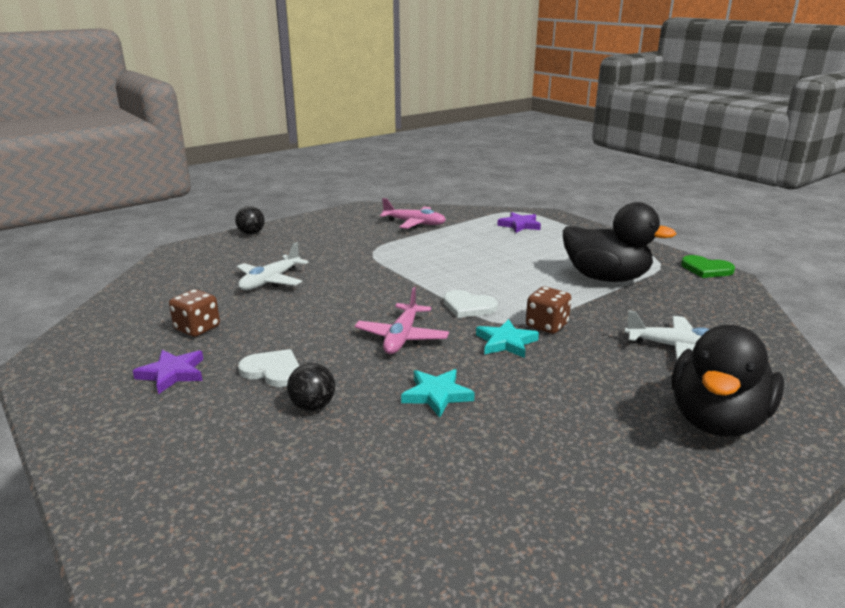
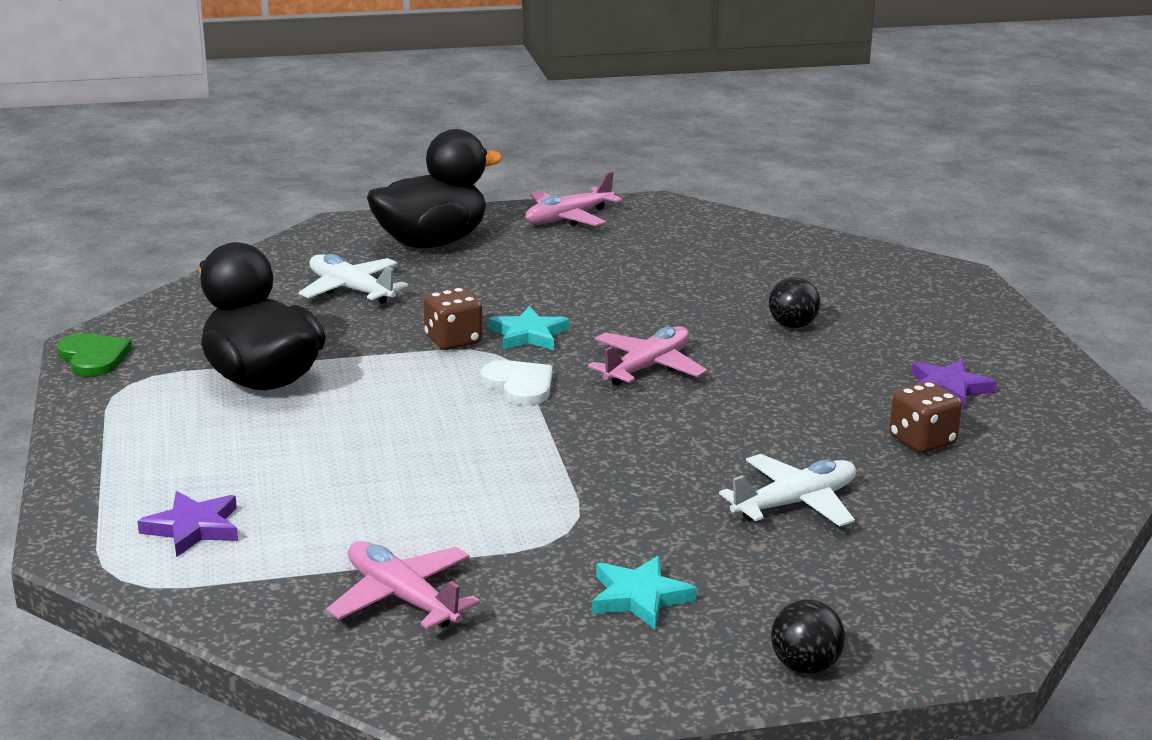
camera: 155 degrees left, 0 degrees up
(273, 371) = (826, 366): white heart -> none
(437, 395) = (659, 308): turquoise star -> turquoise star (639, 597)
(662, 516) = (568, 218): none -> pink plane

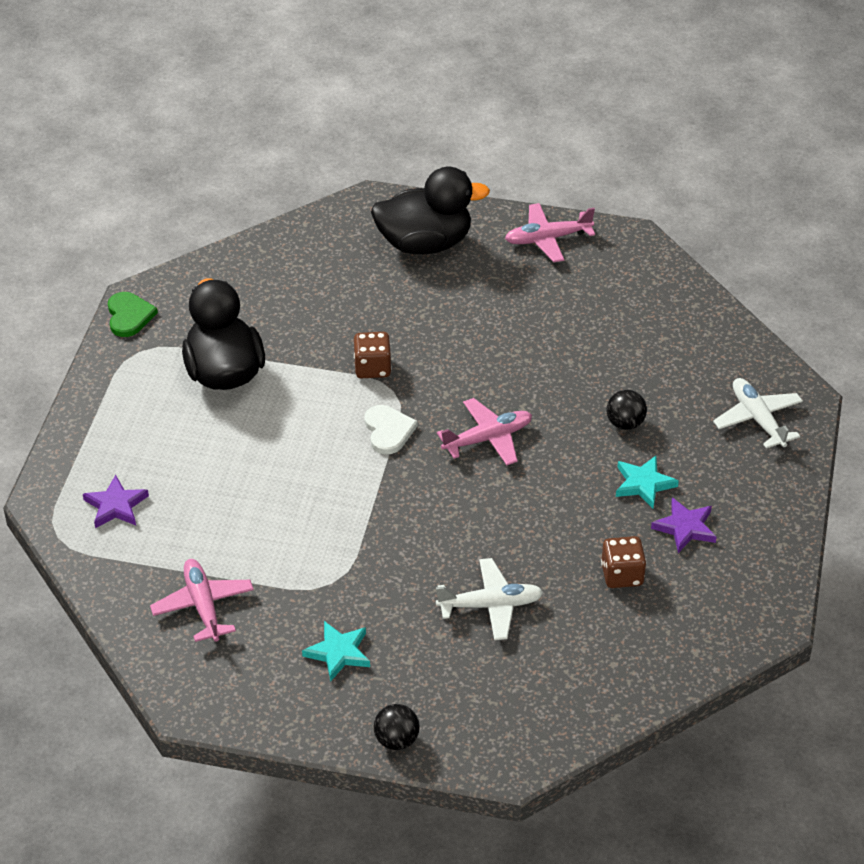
camera: 25 degrees right, 20 degrees up
(351, 289) = (335, 287): white plane -> white plane (758, 419)
(528, 335) = (428, 377): turquoise star -> turquoise star (643, 484)

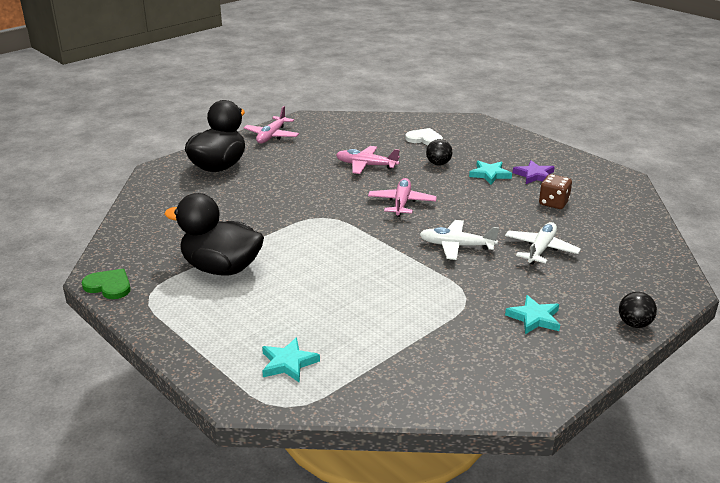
camera: 55 degrees left, 15 degrees down
(116, 505) = (288, 363): purple star -> turquoise star
(203, 605) = (435, 359): pink plane -> pink plane (366, 165)
(372, 368) = (294, 216): brown dice -> none
(388, 431) = (355, 230): white heart -> white heart (424, 139)
(758, 419) = (476, 133): white plane -> white plane (456, 246)

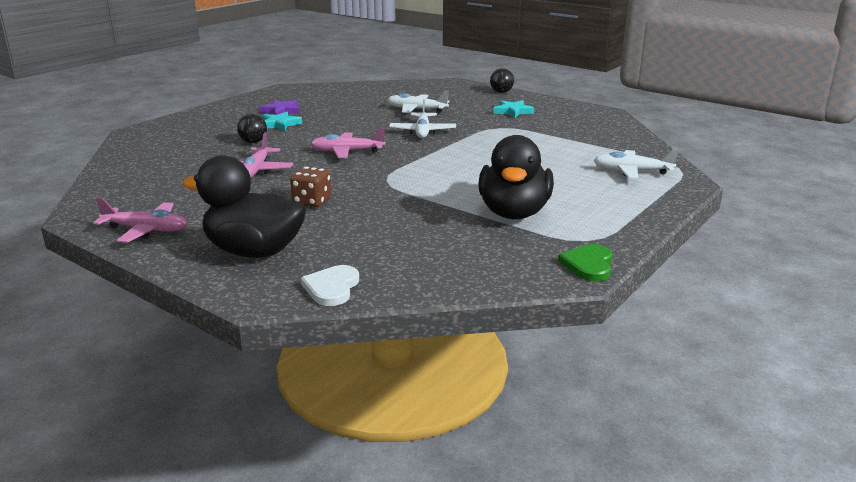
camera: 100 degrees left, 5 degrees down
(288, 363) = (631, 171): turquoise star -> white plane
(424, 139) = (184, 149): white heart -> white heart (332, 287)
(553, 203) = (336, 106): brown dice -> brown dice (312, 201)

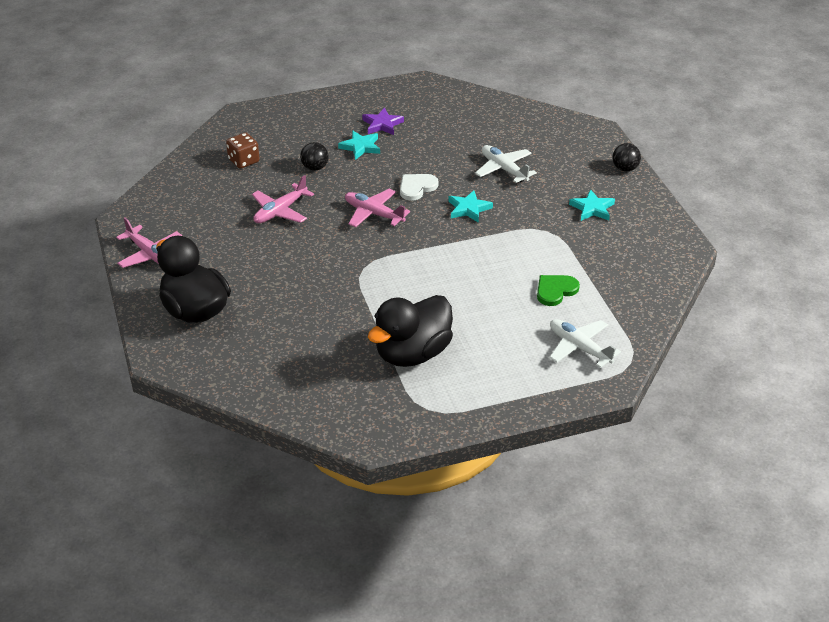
camera: 35 degrees right, 15 degrees up
(312, 201) = (283, 270): brown dice -> brown dice (244, 161)
(332, 287) = (208, 370): white heart -> white heart (417, 187)
(422, 132) = (468, 209): white plane -> turquoise star
(588, 265) = (395, 434): green heart -> green heart (555, 290)

